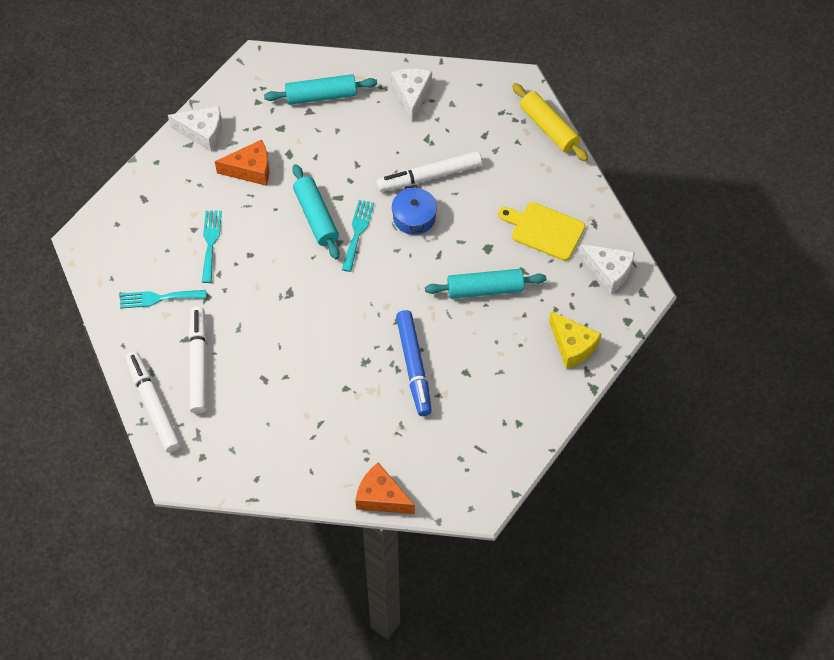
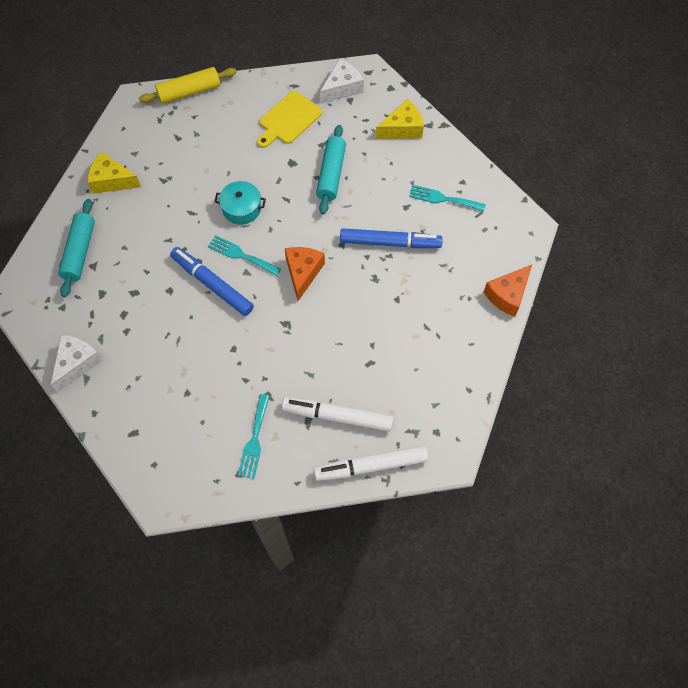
camera: 75 degrees left, 5 degrees up
(210, 242) = (208, 380): turquoise fork -> turquoise fork (443, 198)
(250, 169) = (138, 329): orange cheese -> orange cheese (303, 273)
(316, 217) = (212, 285): turquoise rolling pin -> blue marker
(411, 95) = (112, 180): white cheese -> yellow cheese
(414, 217) = (241, 208): blue pot -> turquoise pot
(429, 176) = (204, 187): white marker -> none

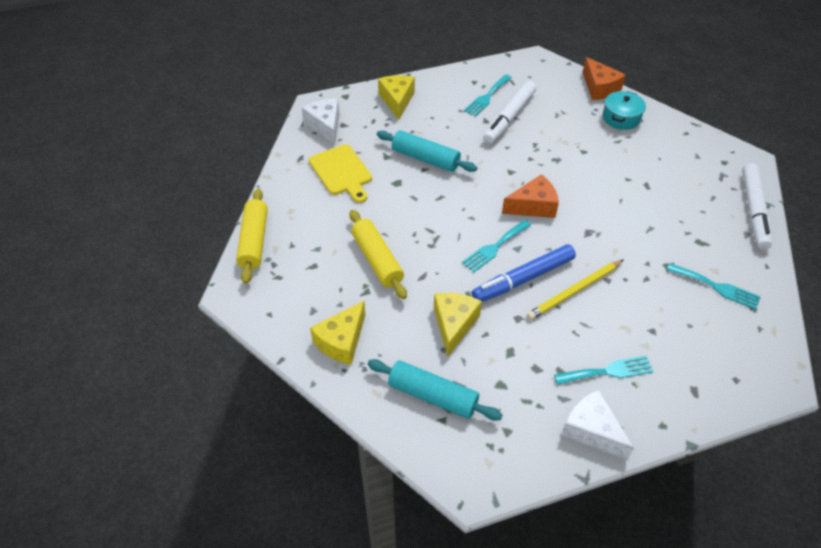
camera: 70 degrees left, 15 degrees down
(134, 365) = (608, 371): none -> turquoise fork
(149, 247) = (454, 324): none -> yellow cheese
(198, 177) = (377, 260): none -> yellow rolling pin
(211, 325) = (574, 291): none -> yellow pencil
(241, 208) = (436, 233): turquoise pot -> turquoise pot (621, 118)
(303, 273) = (533, 206): orange cheese -> orange cheese turned 135 degrees clockwise
(338, 417) = (700, 220): white marker -> white marker (509, 117)
(390, 242) = (521, 140): blue marker -> none

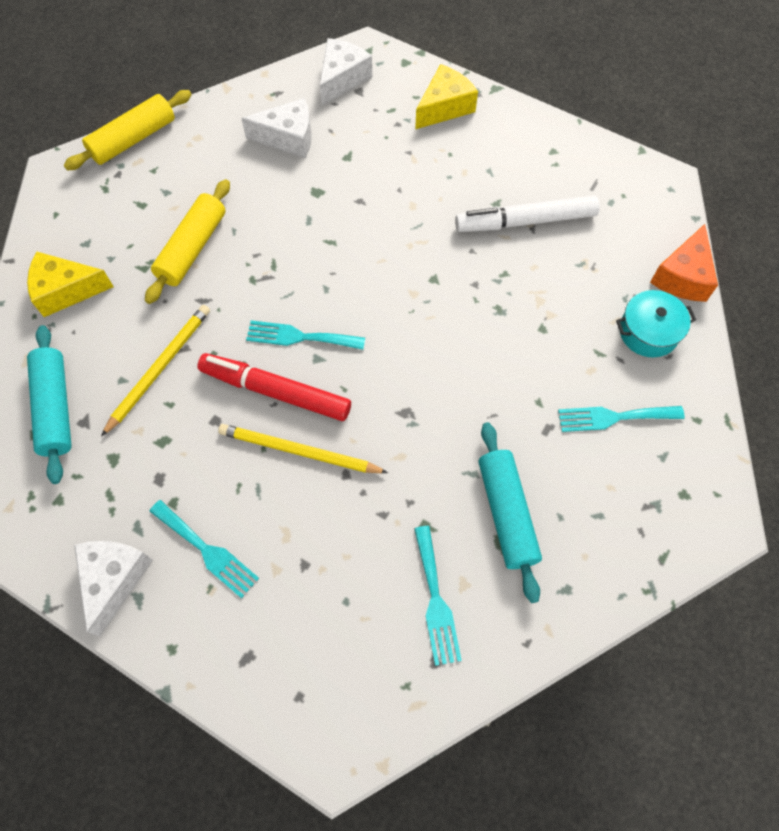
camera: 50 degrees right, 15 degrees up
(341, 172) = (288, 138): yellow cutting board -> white cheese
(425, 158) = (377, 191): turquoise rolling pin -> turquoise rolling pin (506, 513)
(454, 324) = (160, 368): yellow cheese -> yellow pencil
(487, 97) = (539, 179): turquoise fork -> turquoise fork (614, 417)
(523, 279) = (276, 392): blue marker -> red marker
(533, 206) = (398, 334): orange cheese -> none
(753, 210) = (620, 577): white marker -> none

